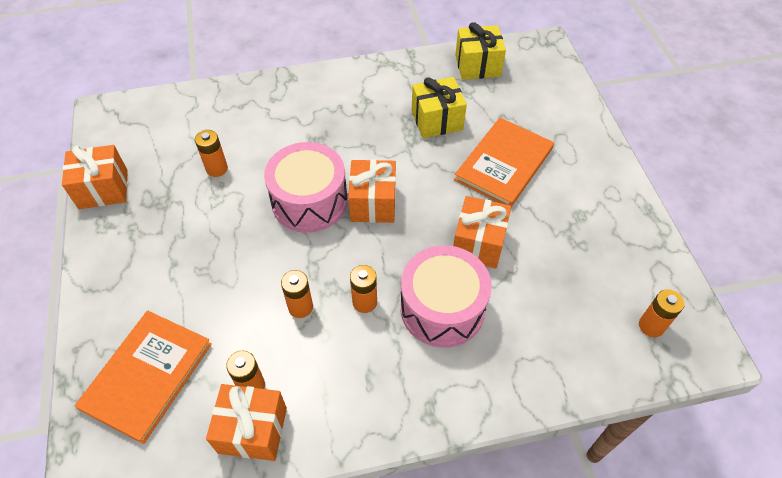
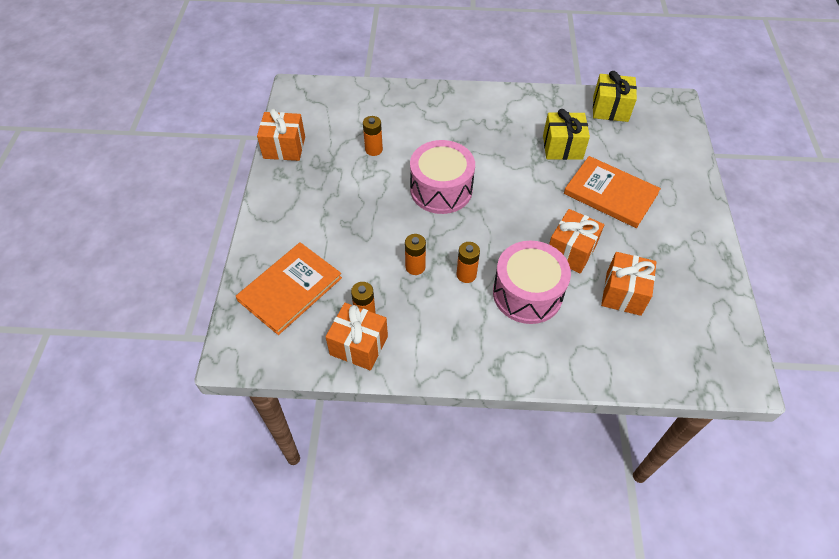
camera: 15 degrees right, 0 degrees up
(373, 203) = (492, 202): orange gift -> orange gift (623, 293)
(504, 164) = (610, 194): orange book -> orange book turned 75 degrees clockwise
(651, 326) = (699, 347): orange battery -> none

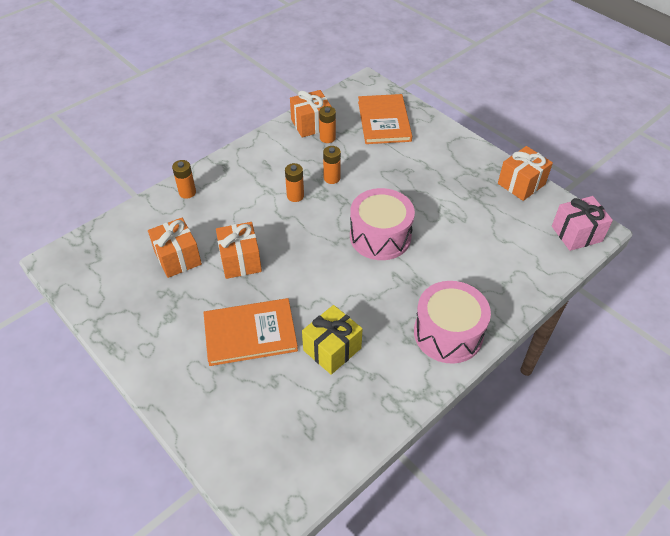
camera: 135 degrees right, 5 degrees down
(311, 95) = (576, 234): none -> pink gift
(373, 150) = (466, 228): orange battery -> orange battery (187, 192)
(527, 293) = (244, 212): pink drum -> pink drum (448, 333)
(610, 109) = (331, 438): yellow gift -> none

